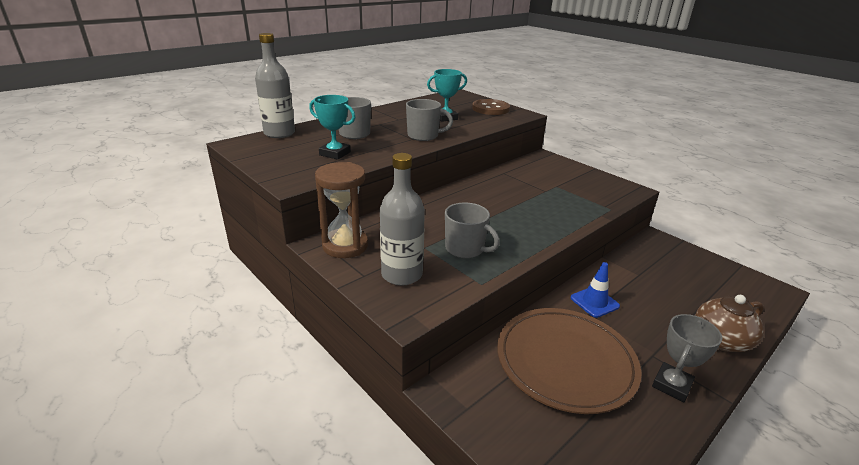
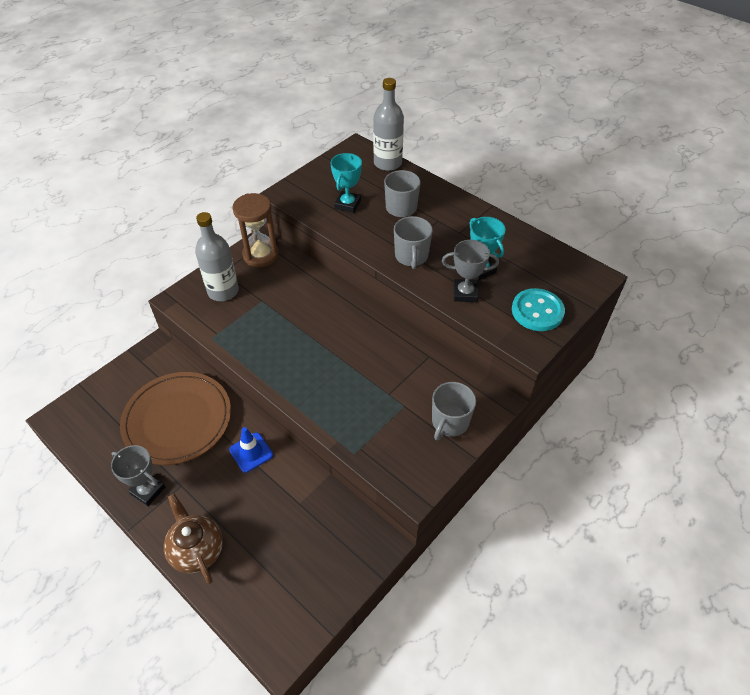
camera: 85 degrees right, 20 degrees up
(465, 249) = (260, 326): grey mug -> grey mug (449, 422)
(471, 124) = (465, 293): none -> grey trophy
(490, 109) = (537, 311): brown button -> turquoise button

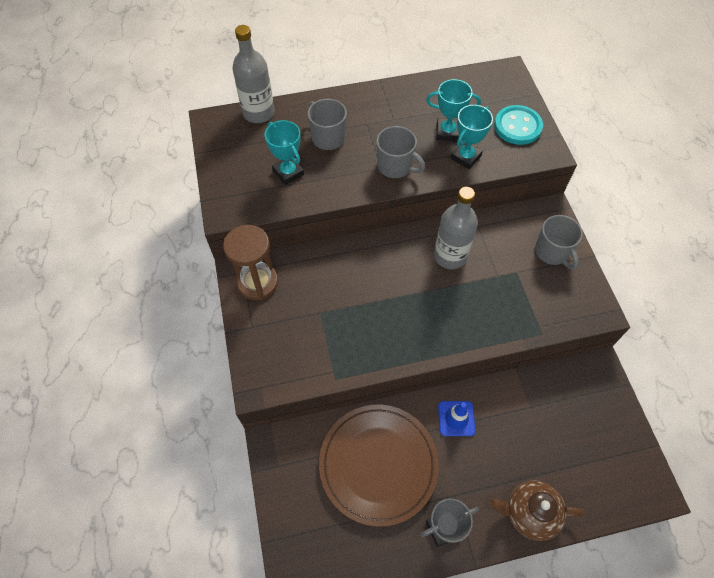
camera: 55 degrees left, 10 degrees up
(223, 291) = (280, 339): grey bottle -> grey bottle (450, 256)
(465, 293) = (465, 157): grey trophy -> turquoise trophy

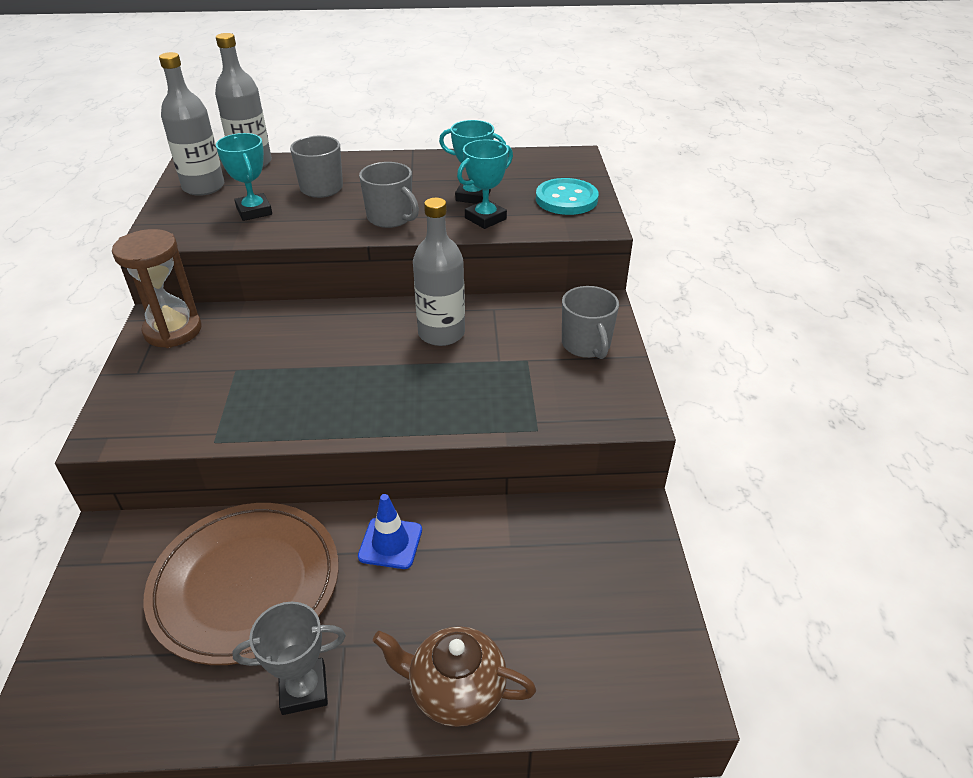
camera: 10 degrees right, 20 degrees down
(234, 149) = (203, 187): none -> grey bottle

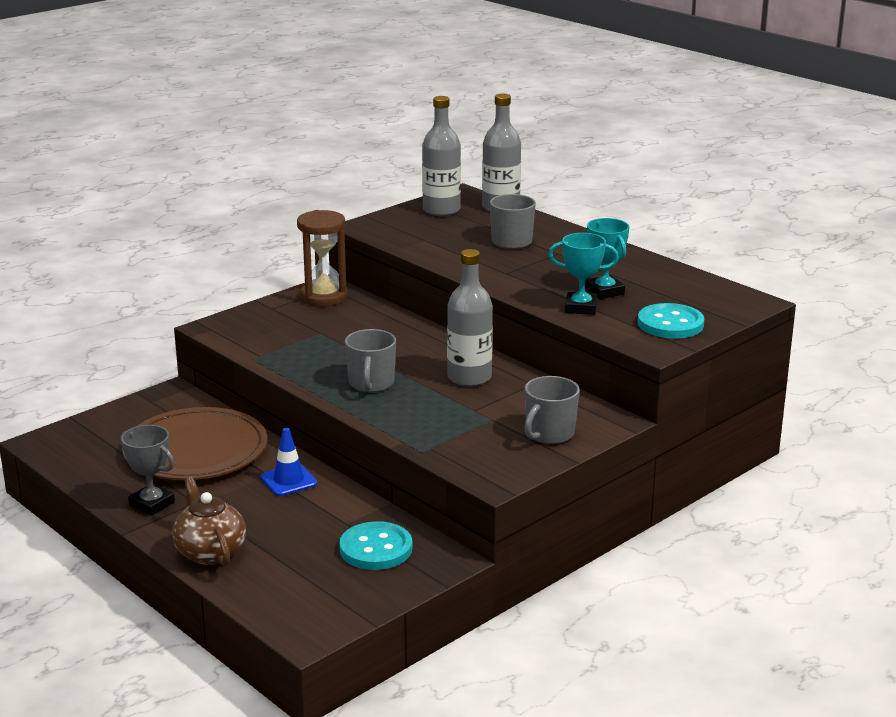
camera: 50 degrees right, 15 degrees down
(254, 211) = (443, 237): turquoise trophy -> none
(390, 218) = (518, 278): grey mug -> grey mug (371, 384)
(574, 550) = (376, 549): none -> turquoise button

